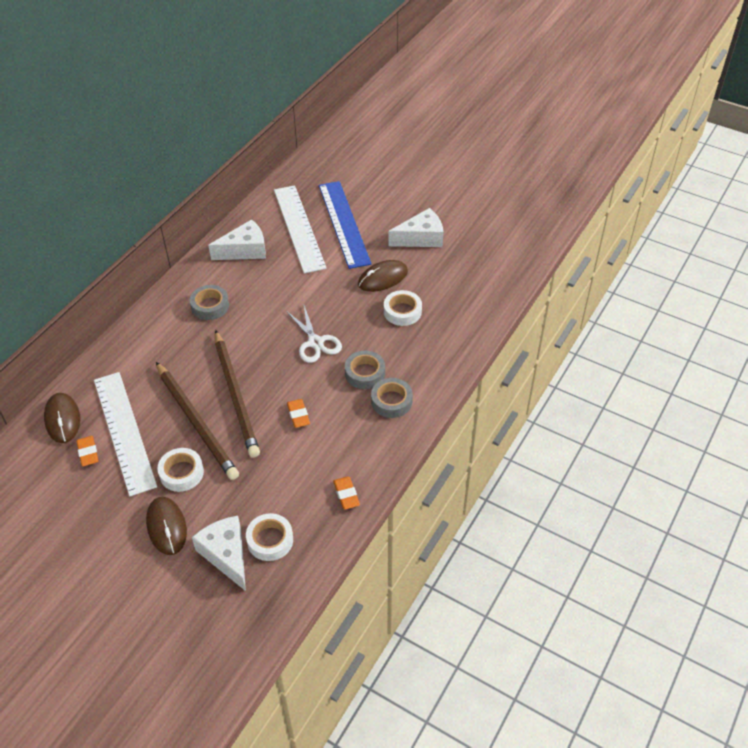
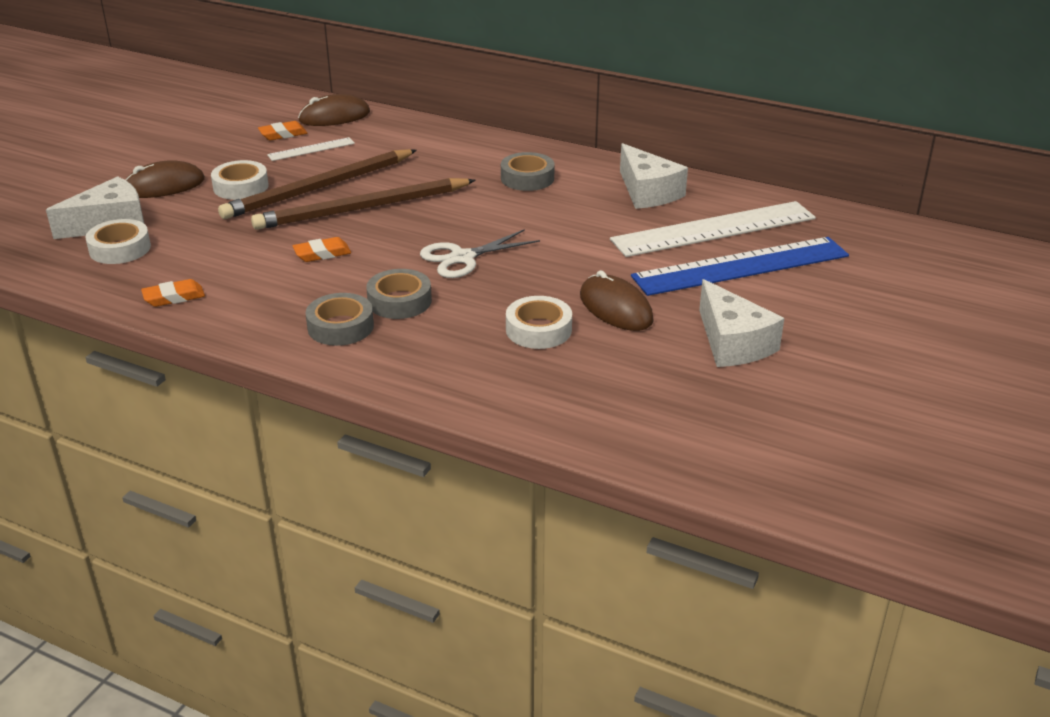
camera: 85 degrees right, 15 degrees down
(124, 431) = (311, 149): white ruler -> white ruler, size x0.46

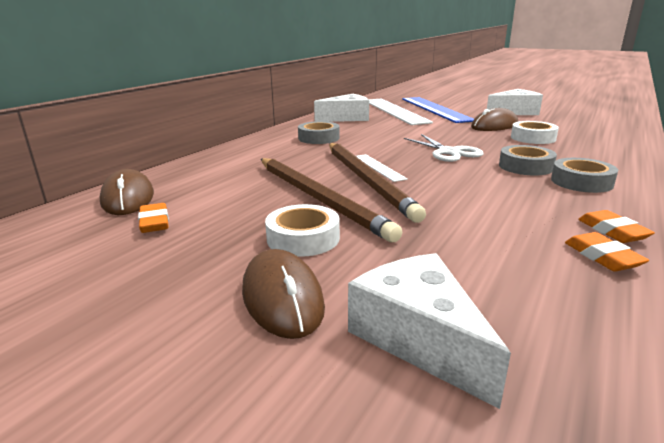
camera: 85 degrees left, 10 degrees down
(120, 248) = (502, 315): white tape -> none
(311, 149) = (213, 206): white ruler -> white ruler (378, 167)
(322, 254) = (461, 192): orange eraser -> orange eraser (612, 231)

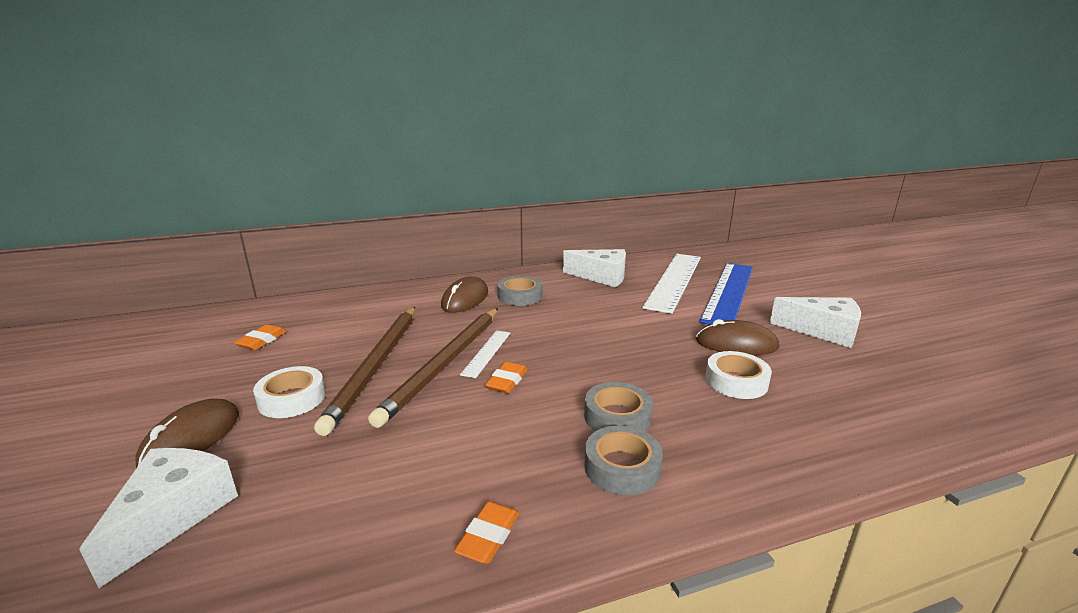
camera: 40 degrees right, 0 degrees up
(128, 198) = (291, 312): brown mouse -> brown mouse (465, 299)
(448, 152) = (589, 361): white scissors -> none
(602, 257) = (410, 551): orange eraser -> orange eraser (507, 381)

